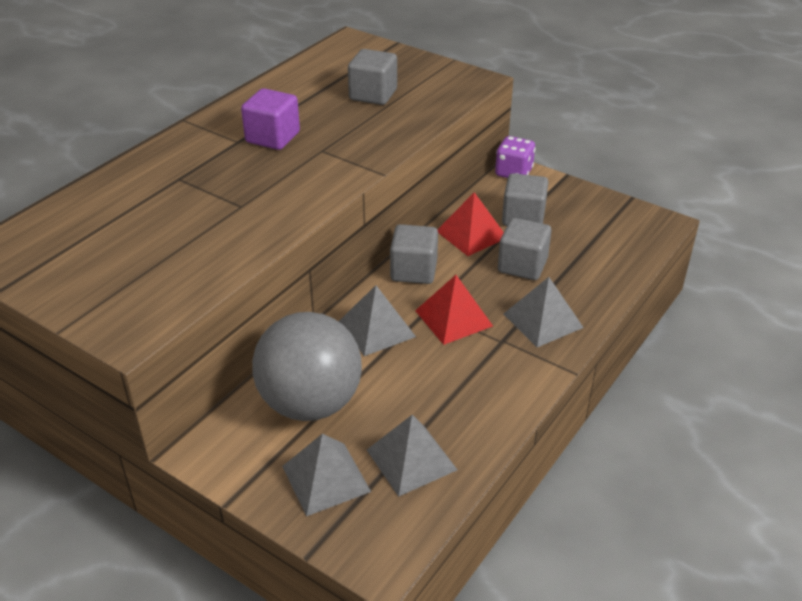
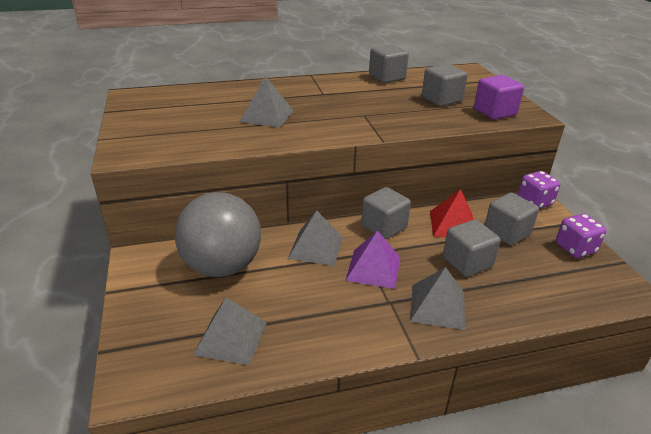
camera: 40 degrees right, 5 degrees down
(273, 137) = (345, 99): purple cube -> purple cube (494, 112)
(278, 87) = (387, 77): none -> grey cube
(326, 478) = (171, 314): grey pyramid -> grey pyramid (267, 116)
(453, 318) = (373, 268): red pyramid -> purple pyramid
(588, 204) = (575, 248): none -> purple dice

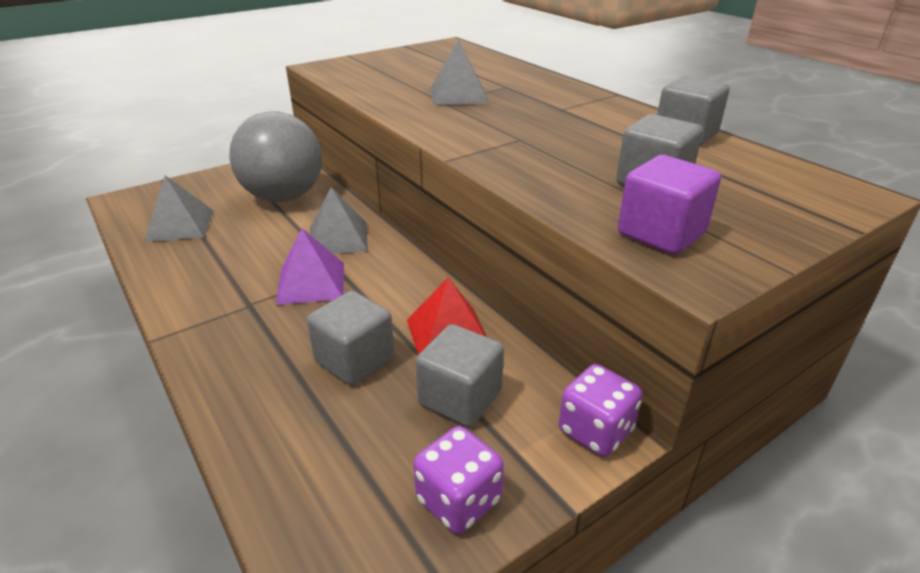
camera: 70 degrees right, 0 degrees up
(384, 227) = (406, 276): grey cube -> none
(437, 306) = (247, 343): grey pyramid -> none

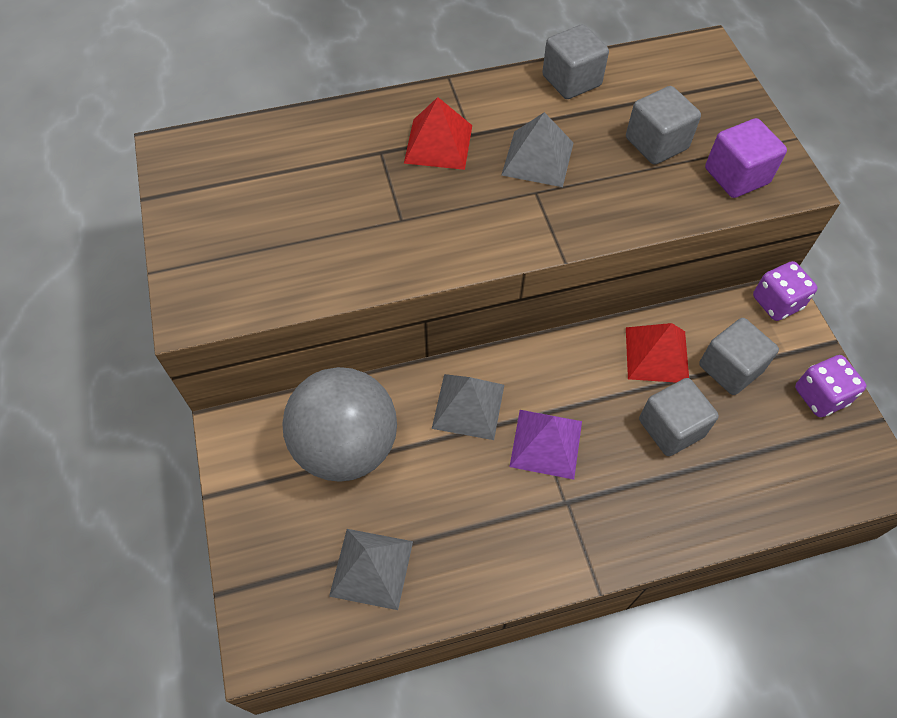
camera: 70 degrees left, 25 degrees up
(458, 95) = (388, 200): grey pyramid -> grey pyramid (538, 158)
(536, 100) = (438, 144): none -> red pyramid

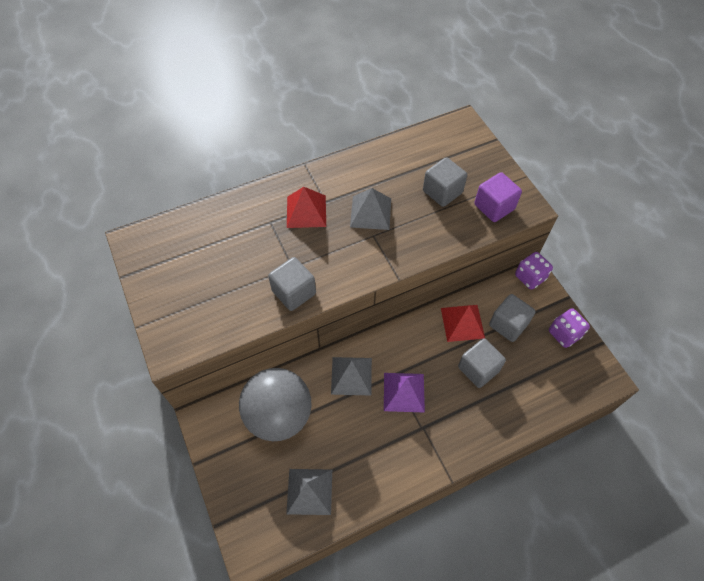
camera: 10 degrees left, 0 degrees up
(571, 81) = (383, 156): grey cube -> grey cube (294, 292)

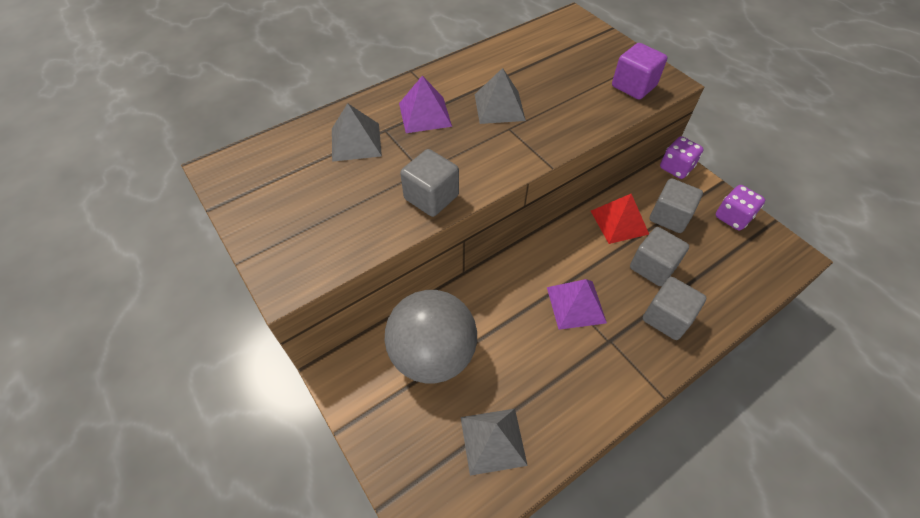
camera: 10 degrees left, 5 degrees down
(306, 211) = (425, 114): red pyramid -> purple pyramid
(351, 375) = (509, 296): grey pyramid -> grey pyramid (356, 142)
(442, 192) = (572, 79): grey cube -> grey cube (666, 318)

